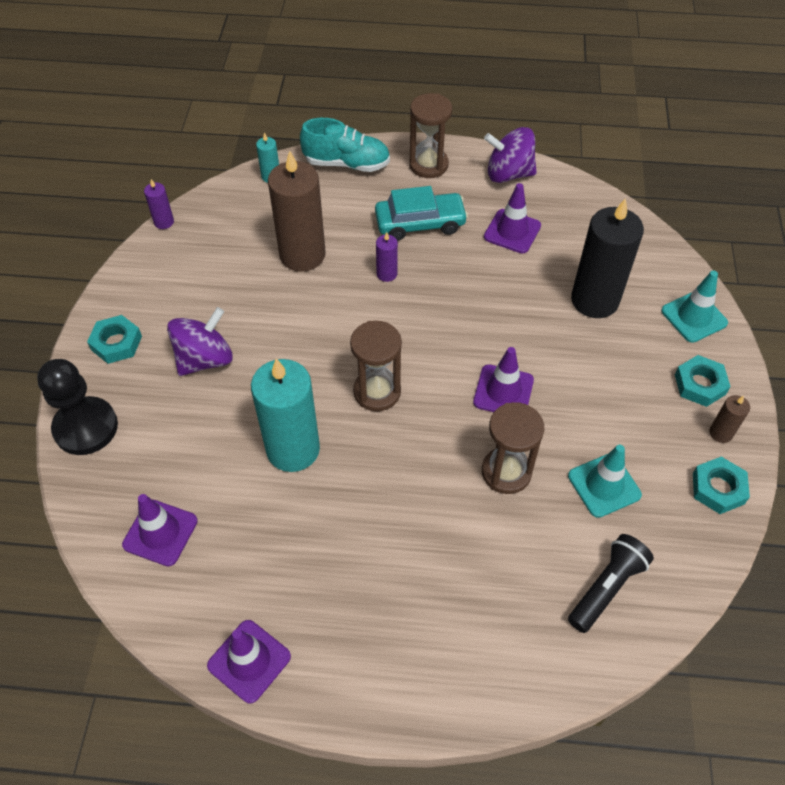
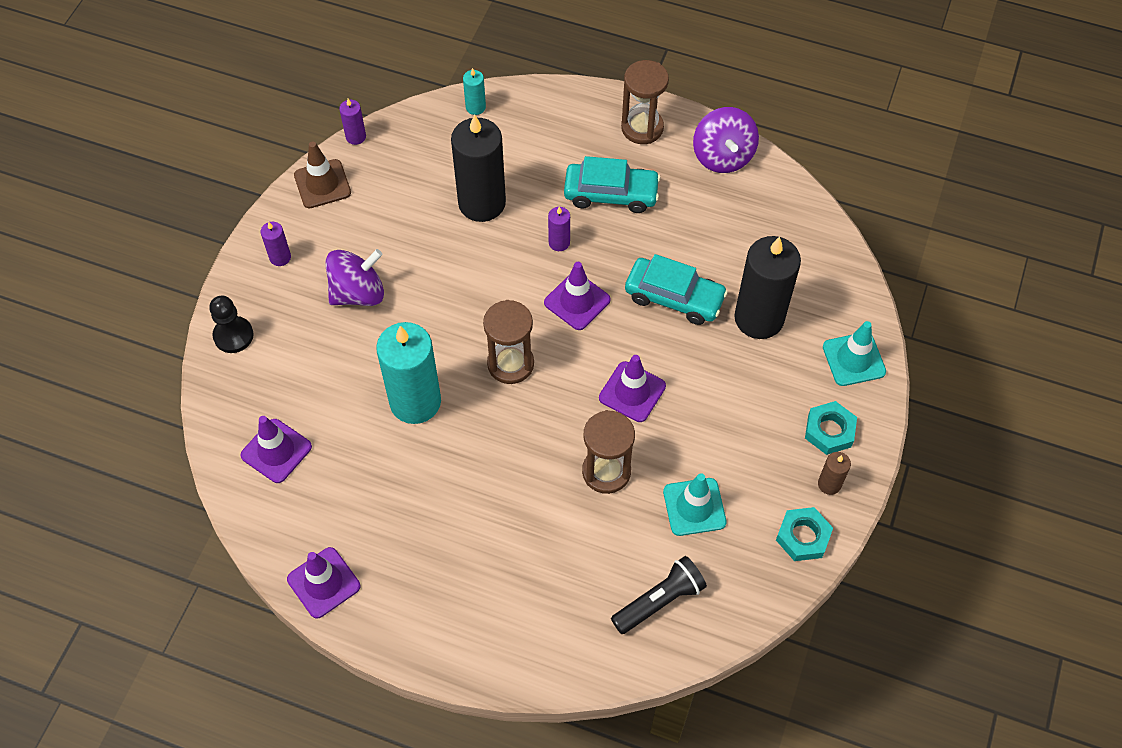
camera: 15 degrees right, 5 degrees up
(86, 427) = (233, 336): black pawn -> black pawn, size x0.66
(116, 343) = (280, 257): turquoise nut -> purple candle
(142, 269) = (322, 184): none -> brown traffic cone
(302, 255) = (482, 203): brown candle -> black candle
(347, 163) = (558, 108): turquoise shoe -> none
(508, 174) = (723, 156): purple spinning top -> purple spinning top turned 120 degrees counterclockwise
(511, 299) = (674, 297): none -> turquoise car
(512, 231) = (702, 223): purple traffic cone -> purple traffic cone (577, 301)

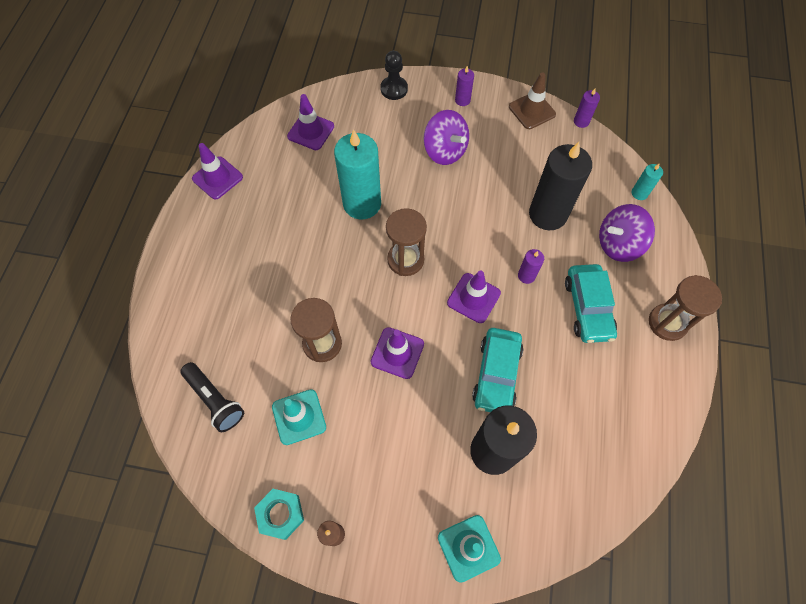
camera: 80 degrees right, 5 degrees up
(723, 156) = (661, 397): purple spinning top -> purple spinning top (618, 244)
(829, 431) = (388, 530): turquoise nut -> none

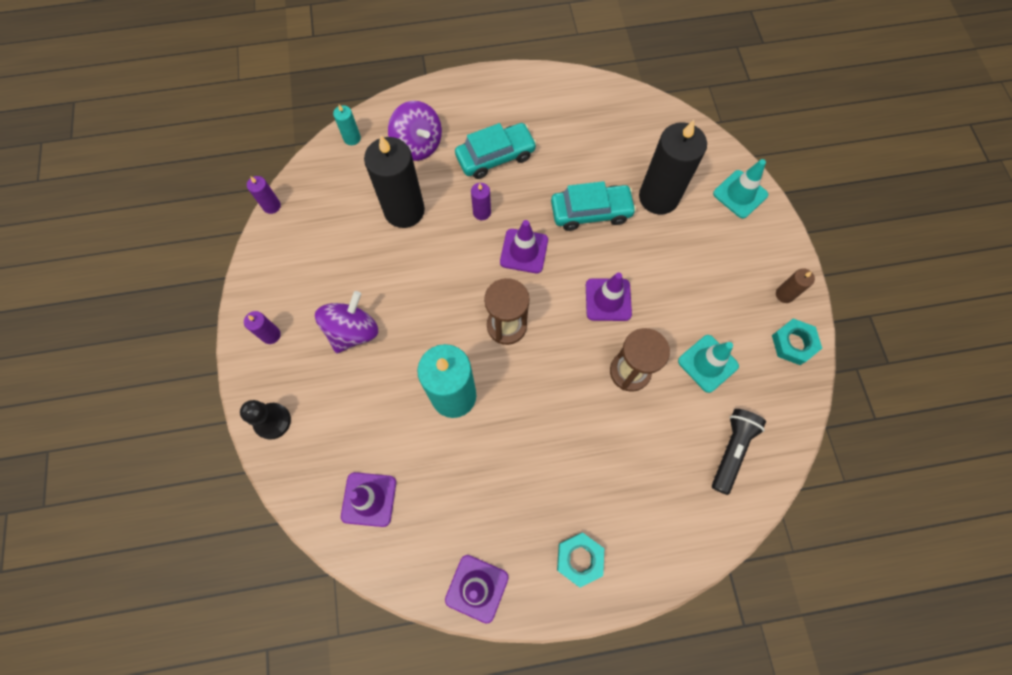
camera: 110 degrees left, 5 degrees up
(199, 248) = (579, 559): none -> turquoise nut
(532, 111) = (268, 257): brown traffic cone -> none
(667, 323) = (486, 96): brown hourglass -> none

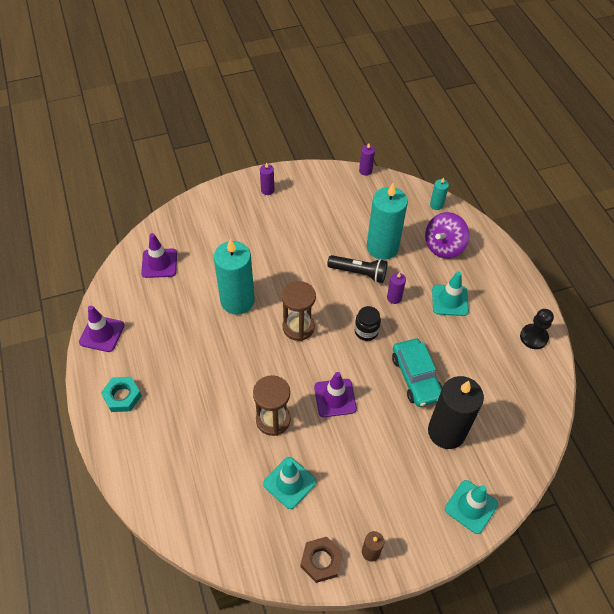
camera: 80 degrees right, 15 degrees down
(272, 421) = (207, 203): black pawn -> black pawn (533, 337)
(353, 331) = (277, 233): purple spinning top -> none
(404, 210) = (382, 247): black candle -> turquoise candle
(495, 156) = (450, 300): turquoise car -> turquoise traffic cone
(524, 251) = (366, 331): purple traffic cone -> black jar
(731, 450) = (213, 505): black flashlight -> black flashlight (359, 273)
(793, 343) = (321, 561): turquoise nut -> brown nut

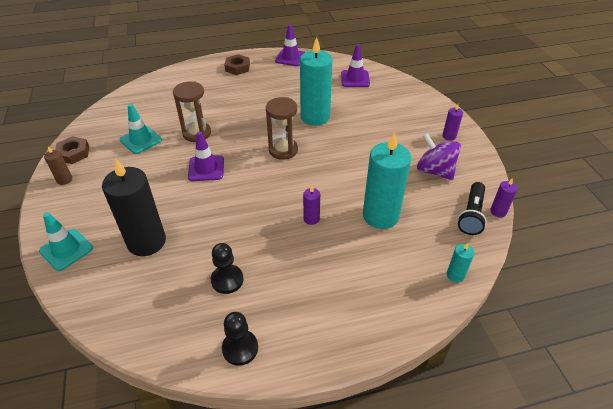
camera: 95 degrees right, 10 degrees down
(122, 396) = (237, 67): turquoise nut -> brown nut
(359, 273) = (345, 194): black flashlight -> black flashlight (471, 215)
(366, 331) = (272, 194): black jar -> none
(416, 377) = (212, 225): turquoise car -> none
(443, 246) = (385, 273): purple spinning top -> purple spinning top (435, 171)
(450, 300) = (304, 267): turquoise traffic cone -> none
(475, 355) = (227, 280): none -> black pawn

